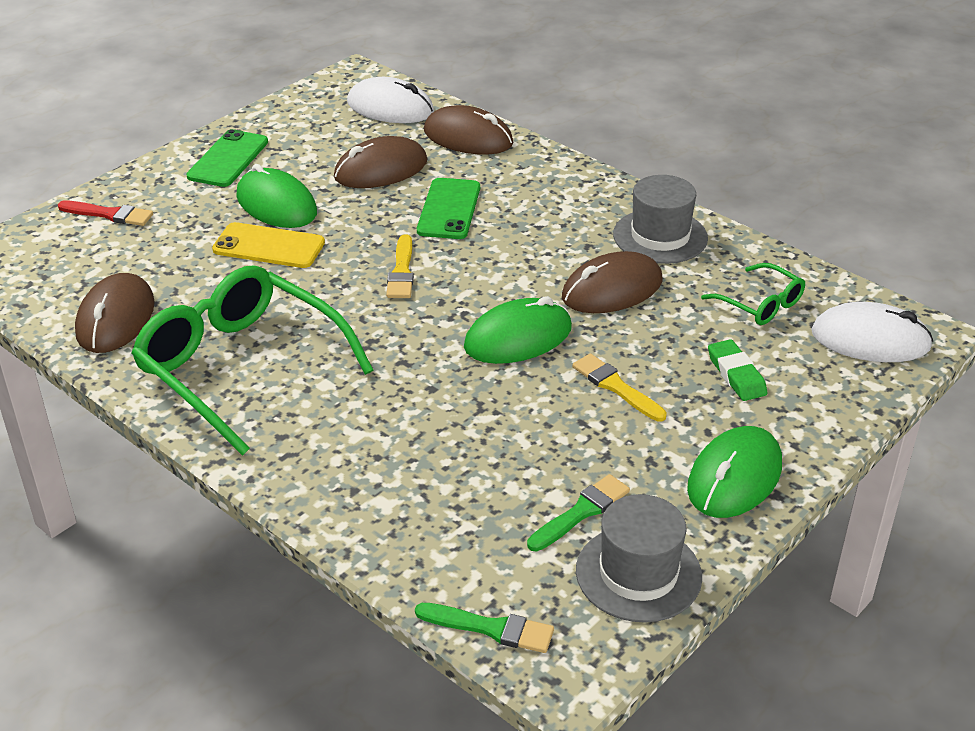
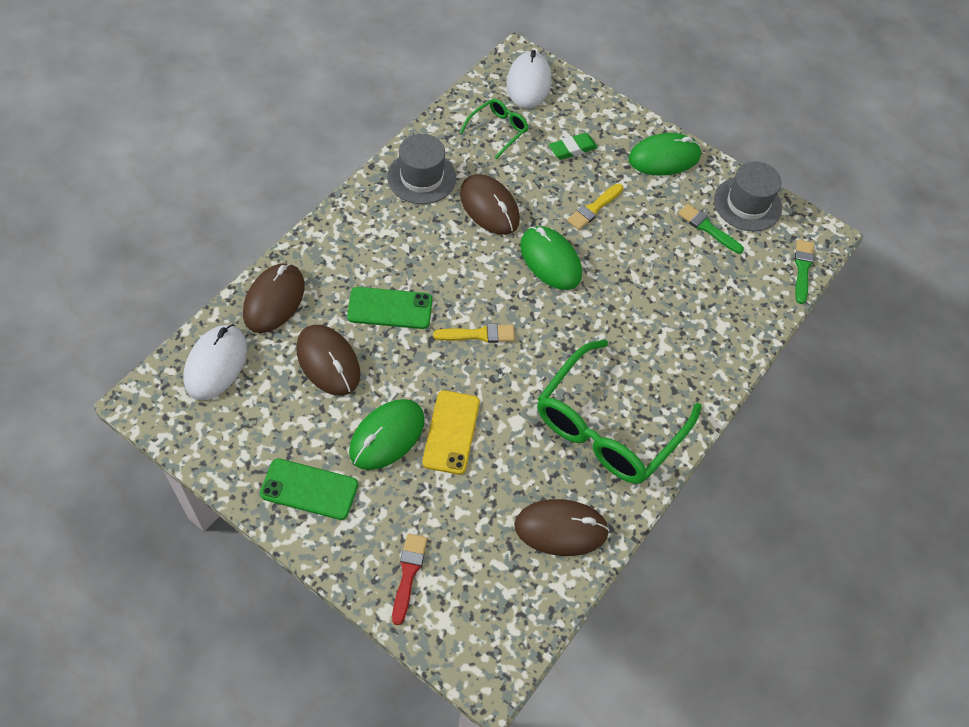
camera: 100 degrees left, 20 degrees up
(734, 477) = (664, 157): green mouse -> green mouse turned 45 degrees counterclockwise

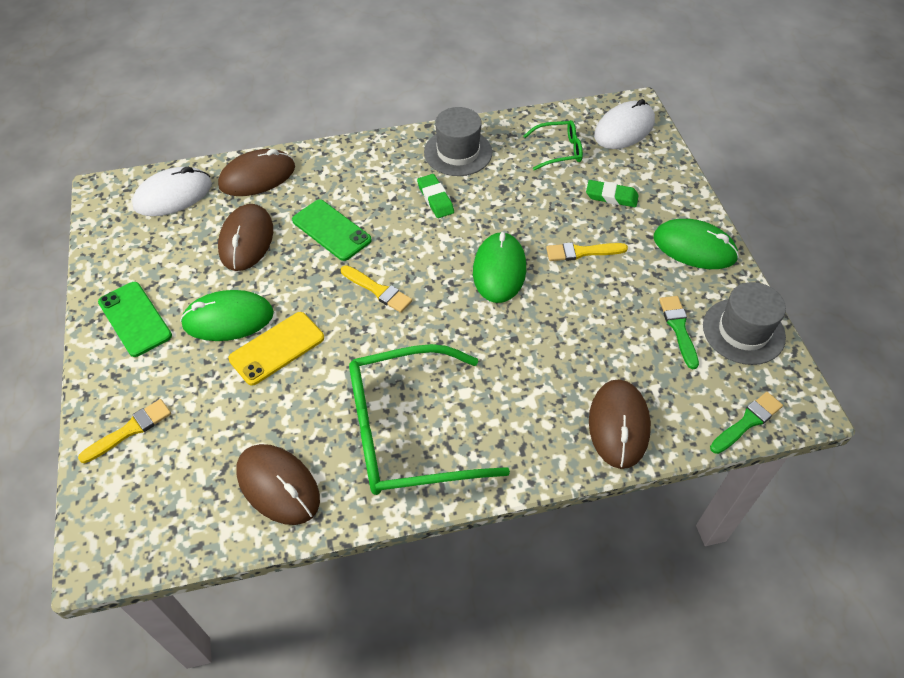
camera: 45 degrees right, 5 degrees down
(408, 574) = (130, 430): red brush -> yellow brush
(444, 229) = (435, 199): none -> green eraser
(489, 207) = (490, 202): brown mouse -> brown mouse (618, 425)

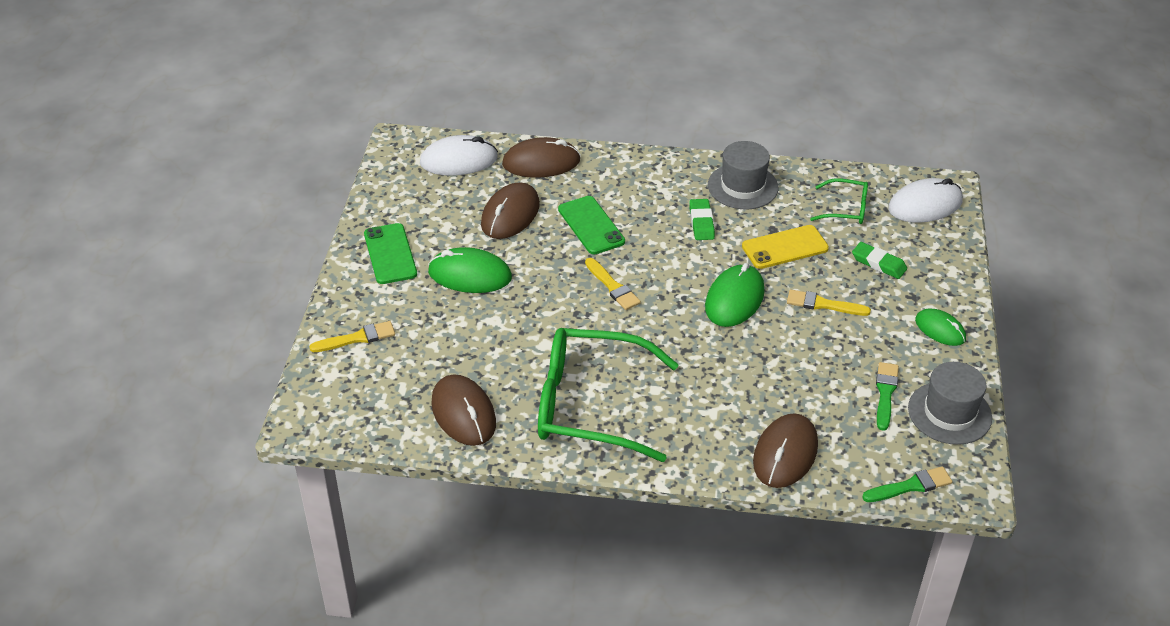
camera: 20 degrees right, 10 degrees down
(277, 348) = (503, 309): yellow phone -> yellow phone (785, 247)
(694, 247) = (940, 329): green mouse -> green mouse, size x0.64

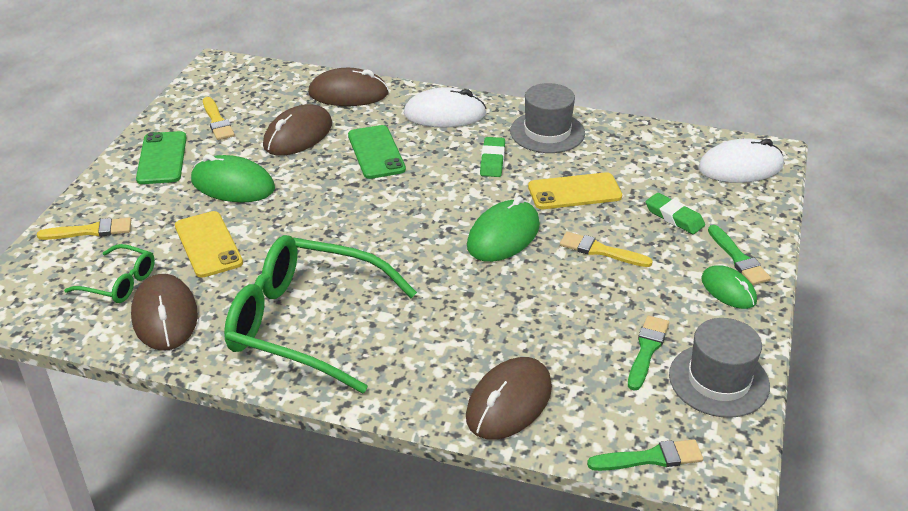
camera: 10 degrees right, 5 degrees down
(459, 160) = (268, 84): white mouse -> white mouse (444, 114)
(473, 339) = (208, 244): none -> yellow phone
(612, 286) = (376, 210): yellow brush -> yellow brush (217, 121)
(846, 209) = (652, 162): green glasses -> green glasses (119, 283)
(942, 298) = (738, 258): none -> green brush

